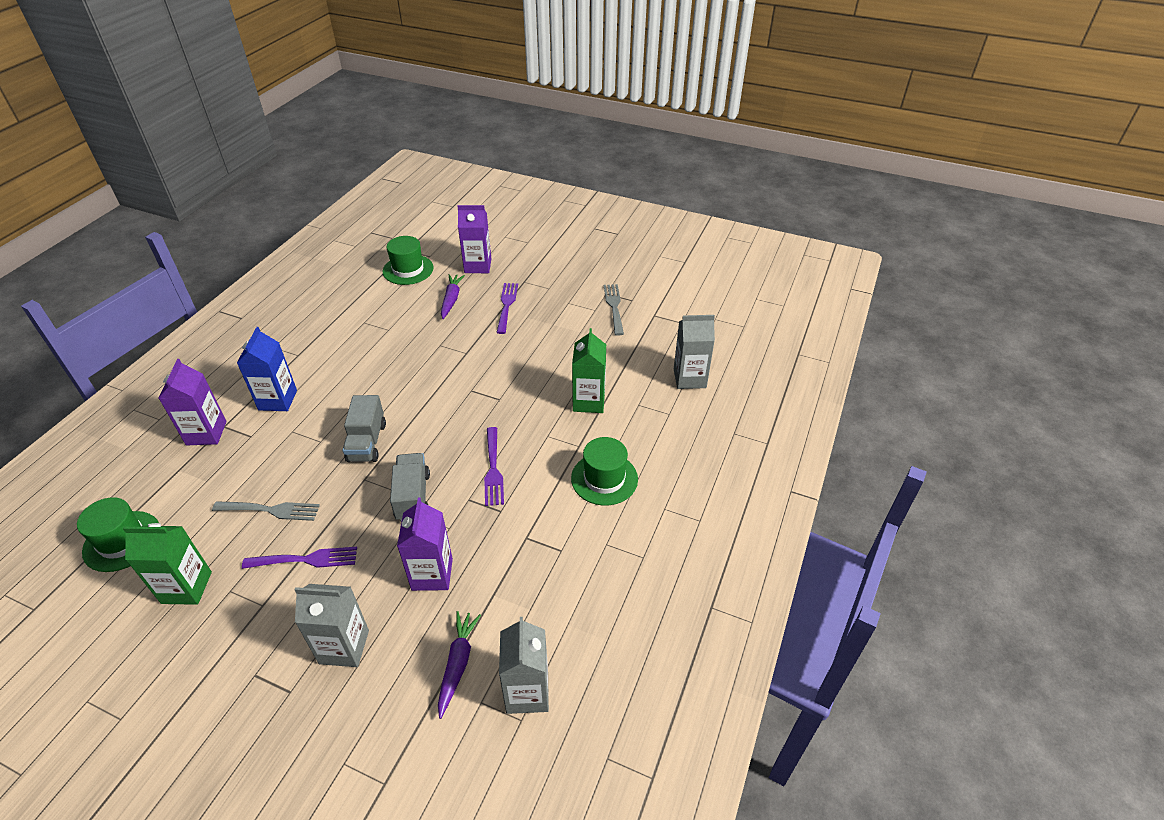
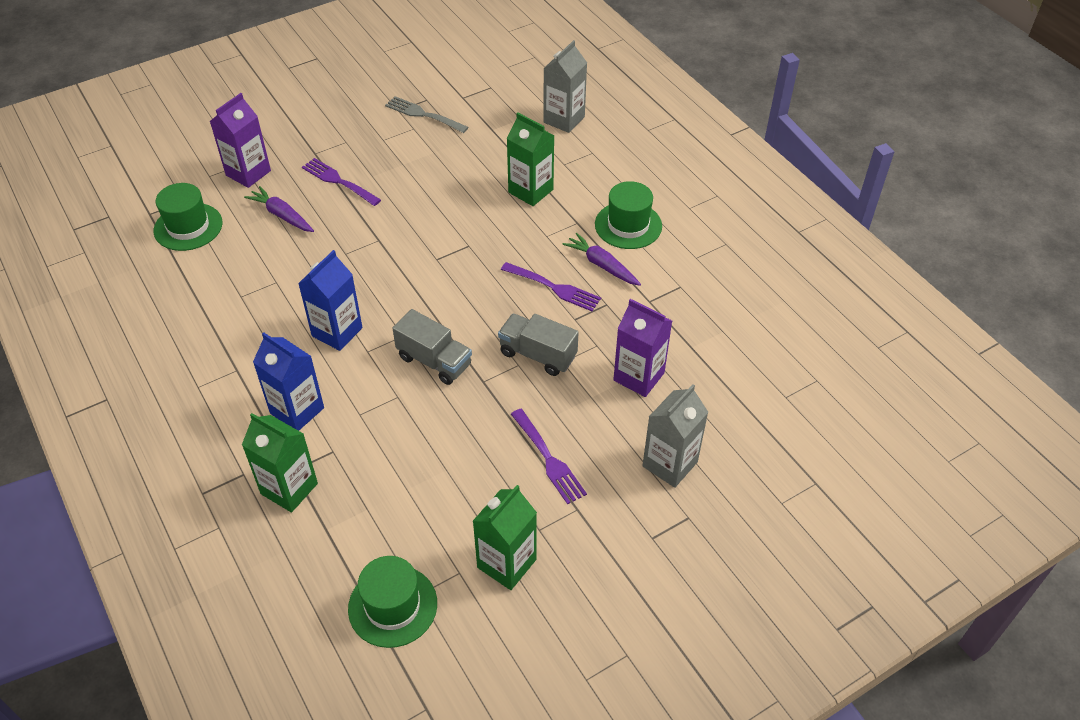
camera: 55 degrees left, 5 degrees up
(206, 433) = (289, 488): purple carton -> green carton
(271, 510) = (460, 466): grey fork -> none
(306, 559) = (548, 459): purple fork -> purple fork turned 120 degrees clockwise
(362, 380) = (337, 332): none -> blue carton
(458, 664) = (741, 396): purple carrot -> purple carrot (601, 265)
(527, 692) = (796, 366): grey carton -> none

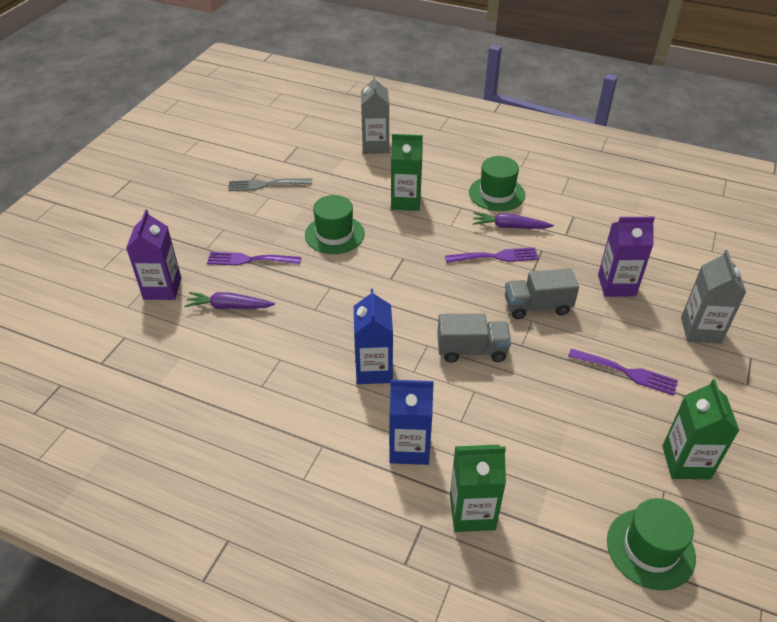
camera: 35 degrees left, 5 degrees down
(188, 227) = (151, 355): green hat -> green hat (334, 234)

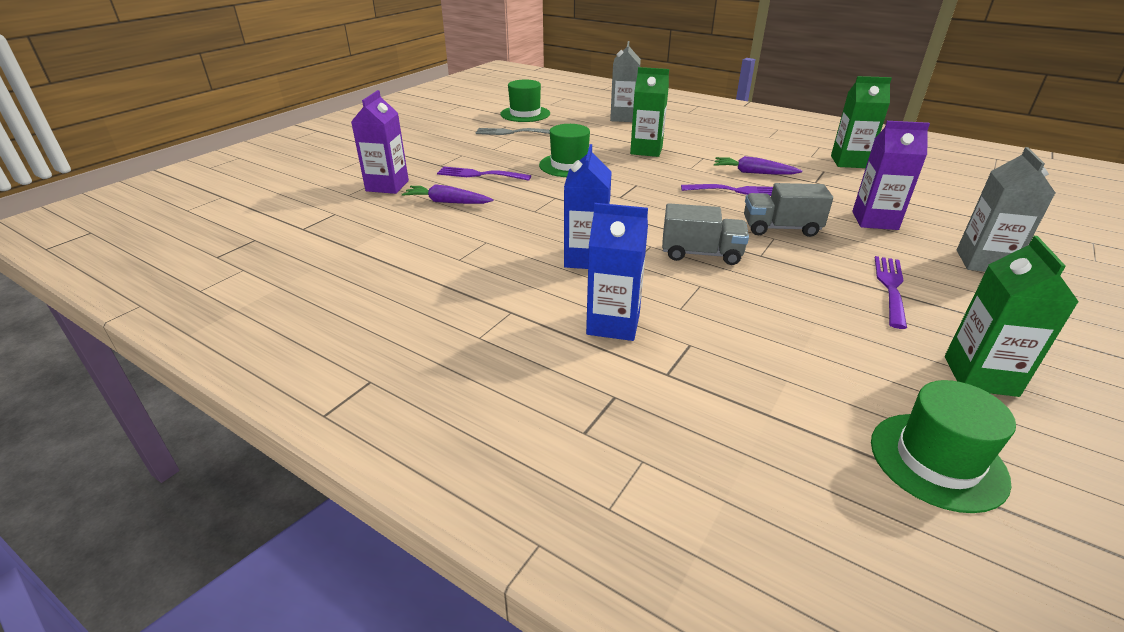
camera: 10 degrees right, 10 degrees down
(472, 512) = (683, 391): green carton -> green carton (849, 162)
(496, 194) = (741, 152): green hat -> green hat (525, 114)
(626, 372) = (891, 288): purple fork -> purple fork turned 105 degrees counterclockwise

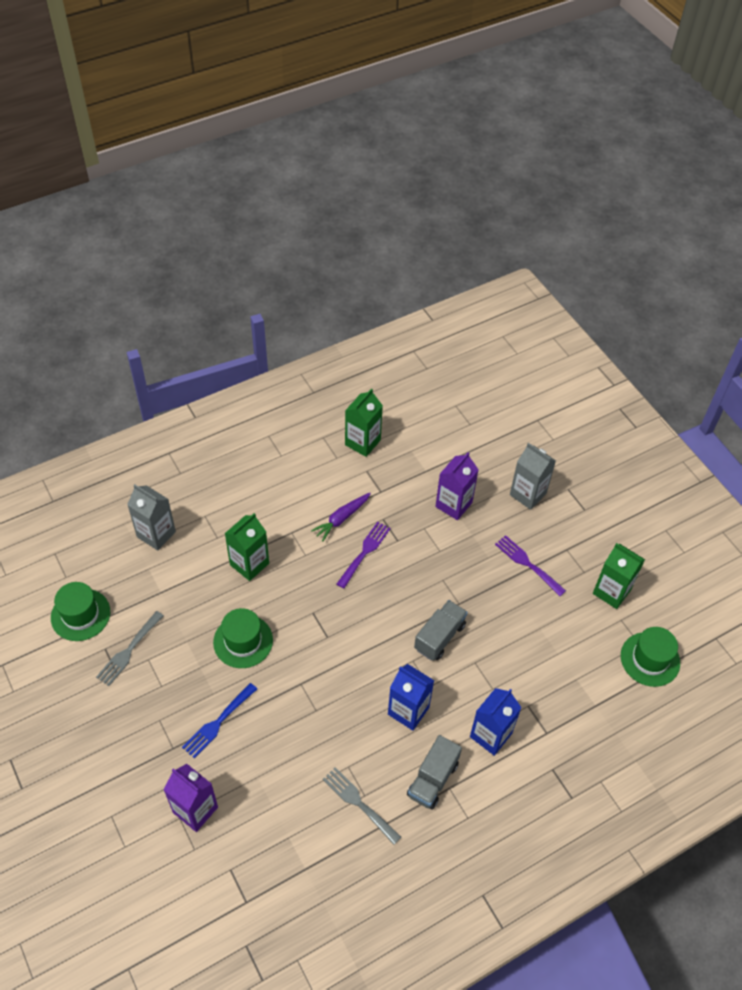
camera: 65 degrees left, 20 degrees up
(447, 202) = (261, 770): purple carrot -> none
(447, 258) = (359, 803): none -> grey fork
(480, 174) = (218, 722): purple fork -> blue fork
(780, 228) = (433, 566): grey truck -> grey truck (433, 779)

